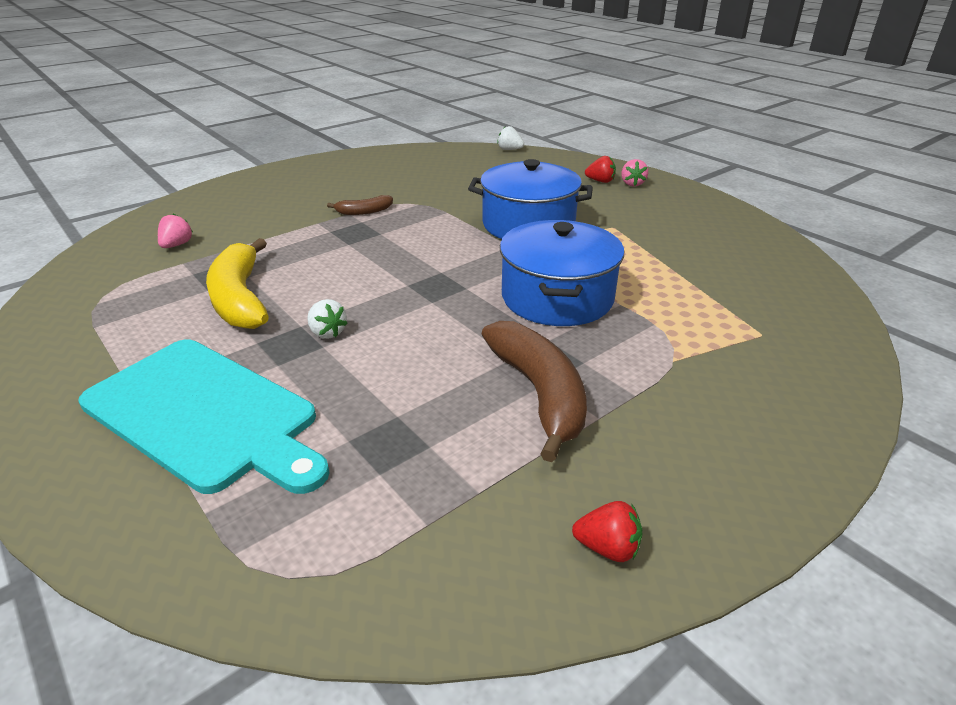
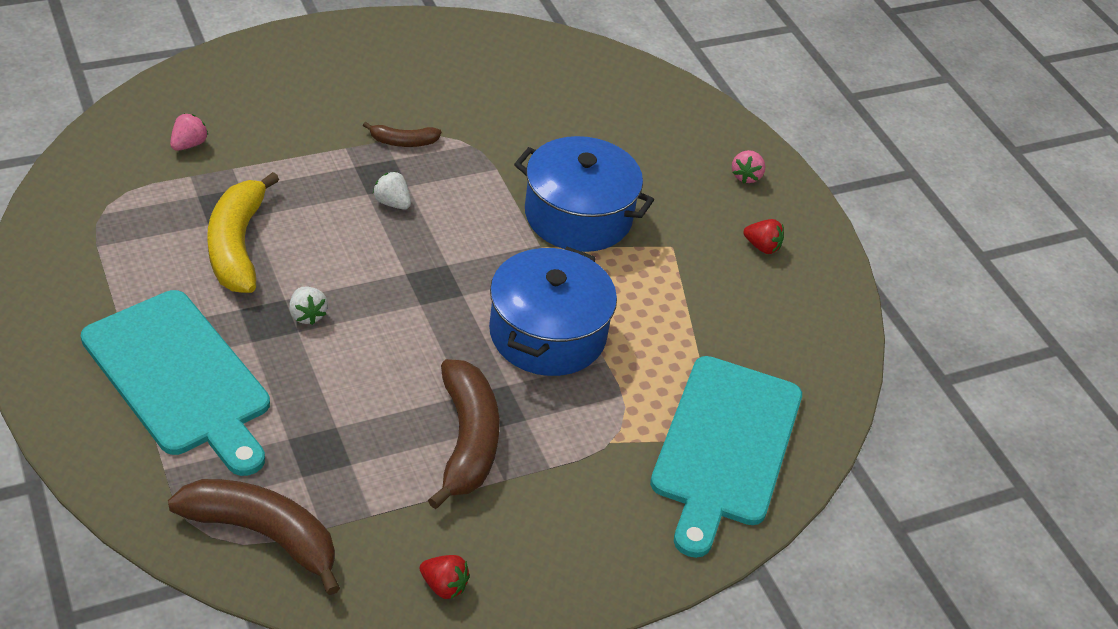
camera: 10 degrees right, 10 degrees up
(356, 554) = (263, 535): none -> brown banana
(509, 150) = (632, 64): white strawberry -> white strawberry (392, 203)
(600, 181) = (710, 160): red strawberry -> red strawberry (762, 247)
(774, 339) = (725, 447): none -> turquoise cutting board

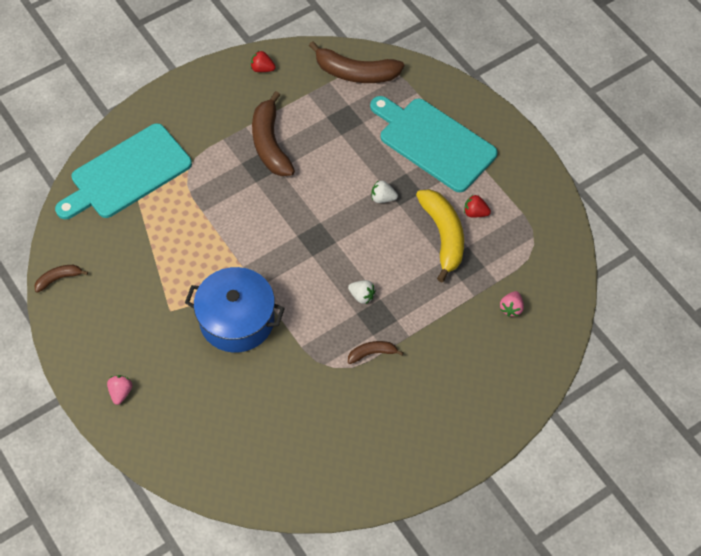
camera: 175 degrees right, 15 degrees up
(307, 315) = (383, 198): white strawberry -> white strawberry turned 45 degrees counterclockwise
(547, 334) = (240, 221): blue pot -> none
(725, 447) = (127, 174): turquoise cutting board -> turquoise cutting board turned 135 degrees counterclockwise
(762, 247) = (108, 327): red strawberry -> red strawberry (475, 213)
(835, 320) = (59, 279): none -> brown banana

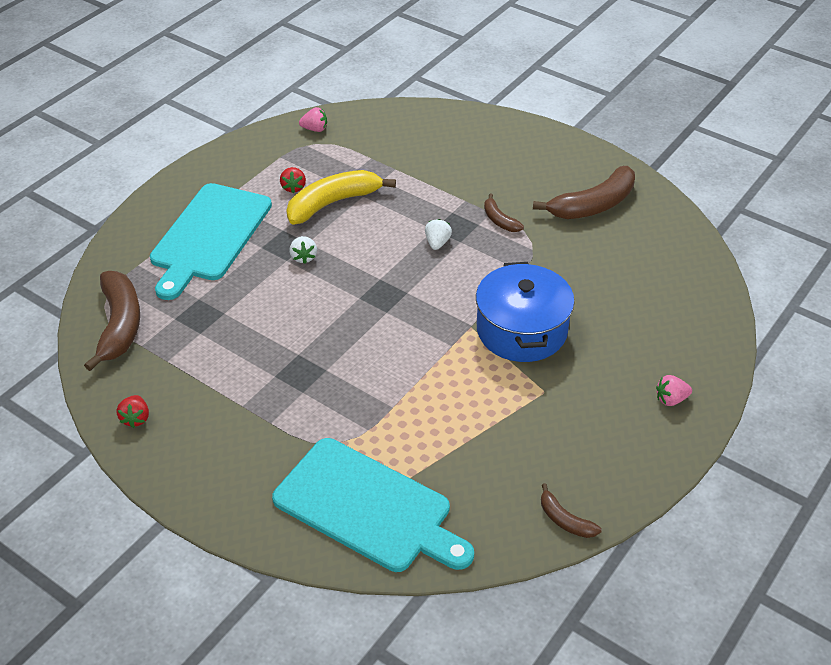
camera: 110 degrees left, 15 degrees down
(270, 143) = (261, 374): brown banana -> brown banana (593, 205)
(511, 308) = (396, 144): pink strawberry -> pink strawberry (315, 129)

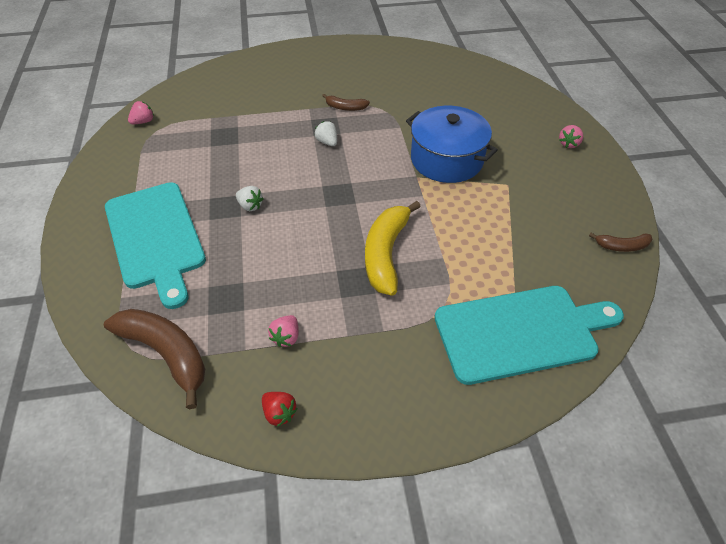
camera: 45 degrees left, 5 degrees up
(202, 374) = (286, 337): none -> pink strawberry
(293, 187) = (179, 166): red strawberry -> none
(333, 203) = (223, 159): yellow banana -> yellow banana (386, 254)
(593, 205) = (385, 70): brown banana -> none

